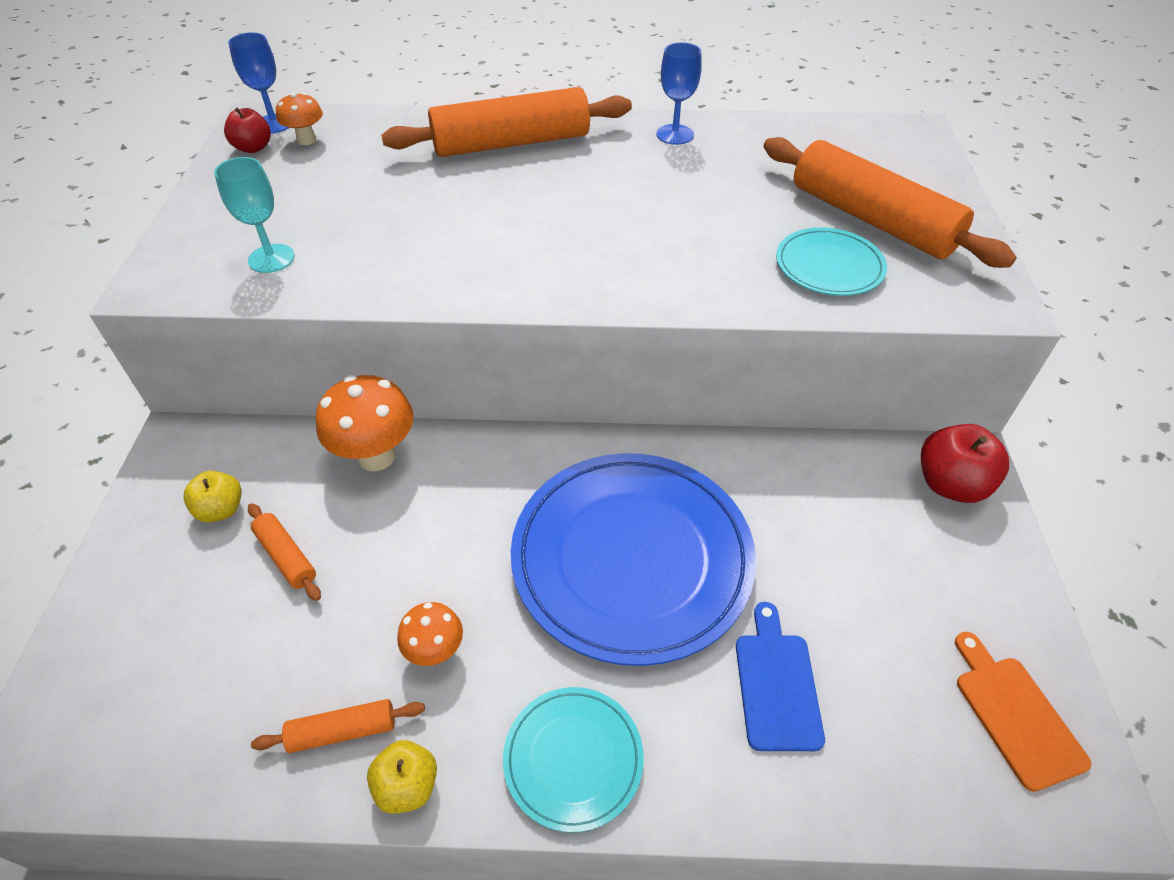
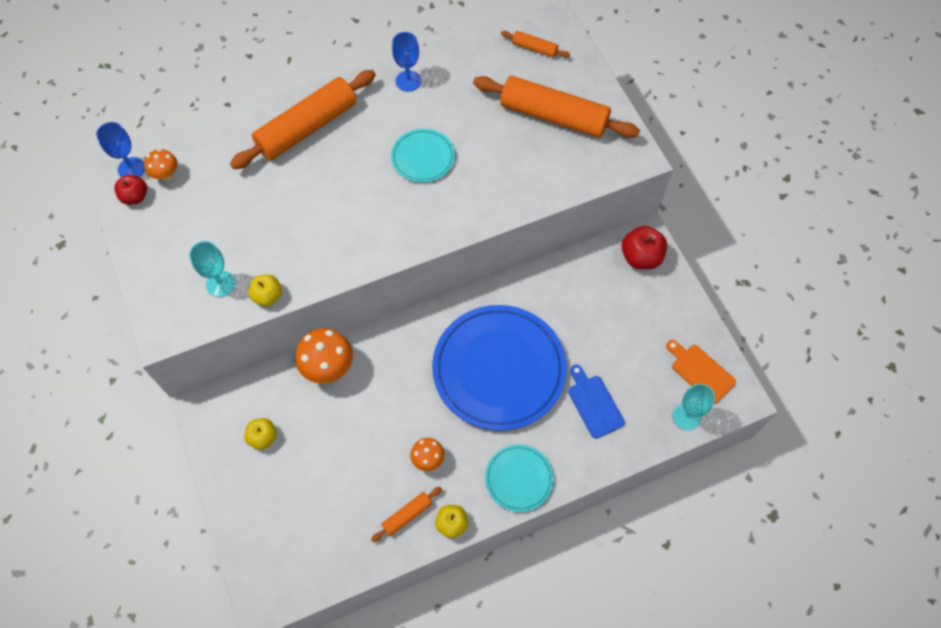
camera: 25 degrees left, 15 degrees up
(286, 556) = (319, 447): orange rolling pin -> orange rolling pin (534, 48)
(319, 291) = (268, 296): none -> yellow apple
(829, 266) = (543, 163): turquoise plate -> turquoise plate (423, 157)
(960, 791) = (686, 416): none -> turquoise goblet

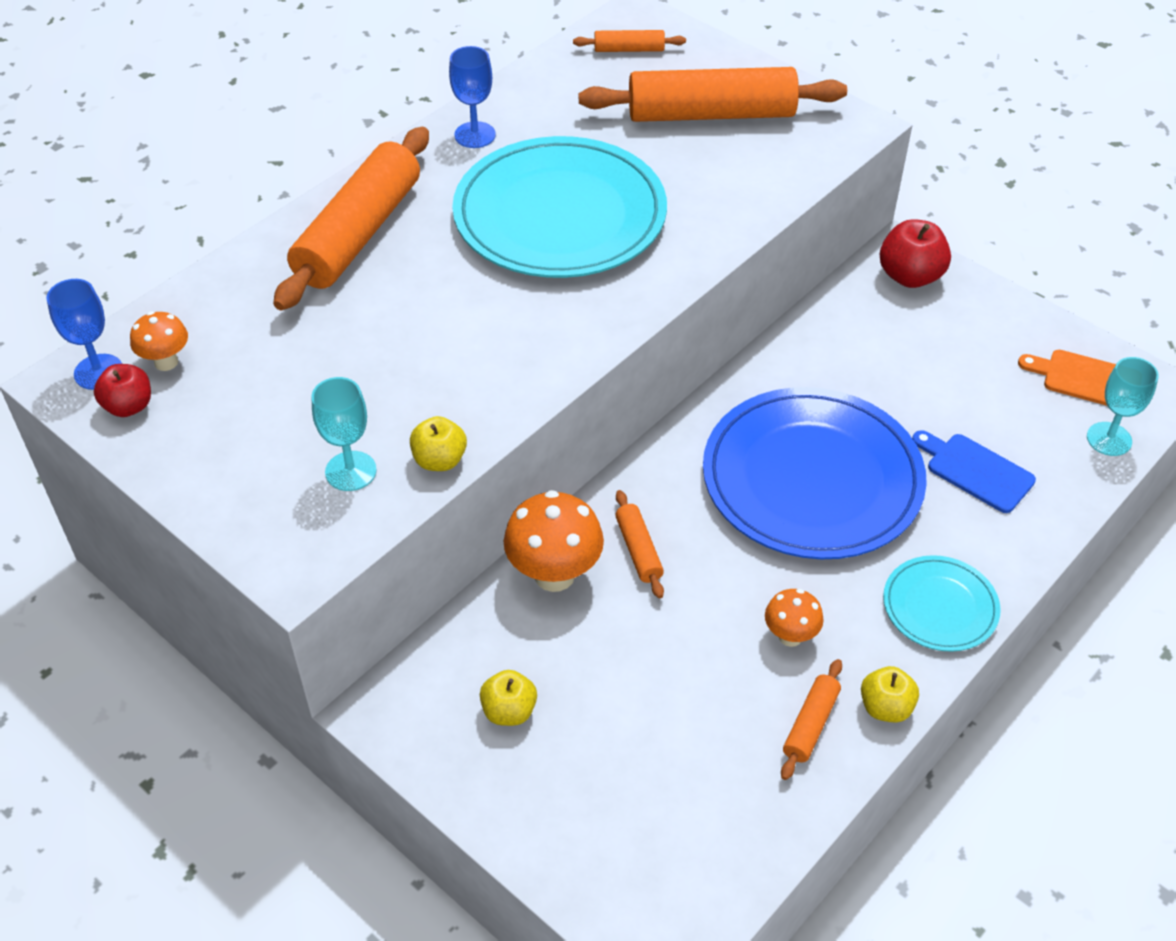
camera: 25 degrees left, 15 degrees down
(380, 372) = (638, 550): none -> orange rolling pin
(423, 157) = (560, 215): turquoise plate -> turquoise plate, size x2.06

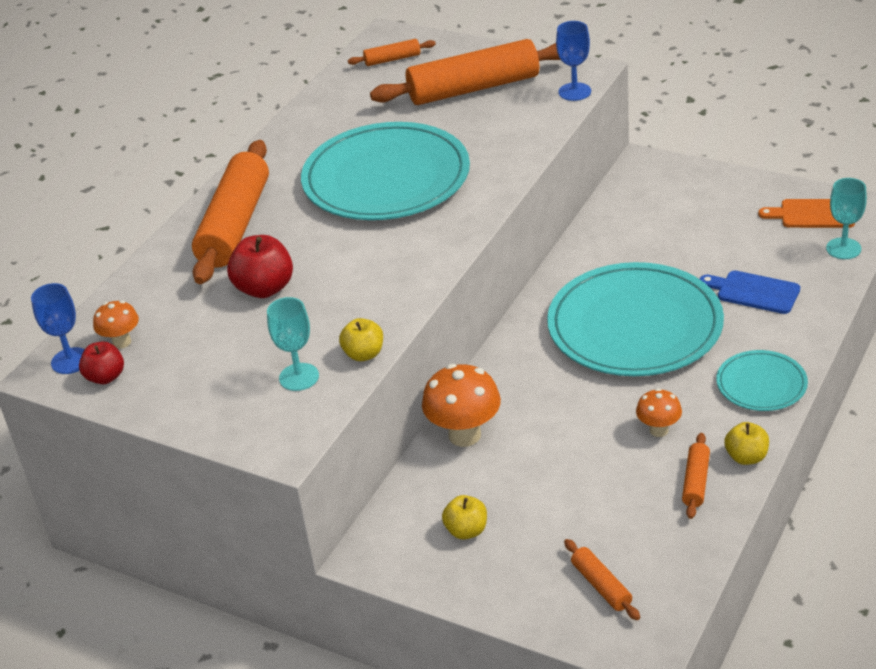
camera: 10 degrees left, 10 degrees down
(475, 135) = (297, 141): blue goblet -> blue goblet (574, 92)
(638, 550) = (522, 403): orange rolling pin -> orange rolling pin (601, 586)
(812, 478) = (635, 326): blue plate -> turquoise plate
(910, 276) = (656, 177): red apple -> red apple (264, 288)

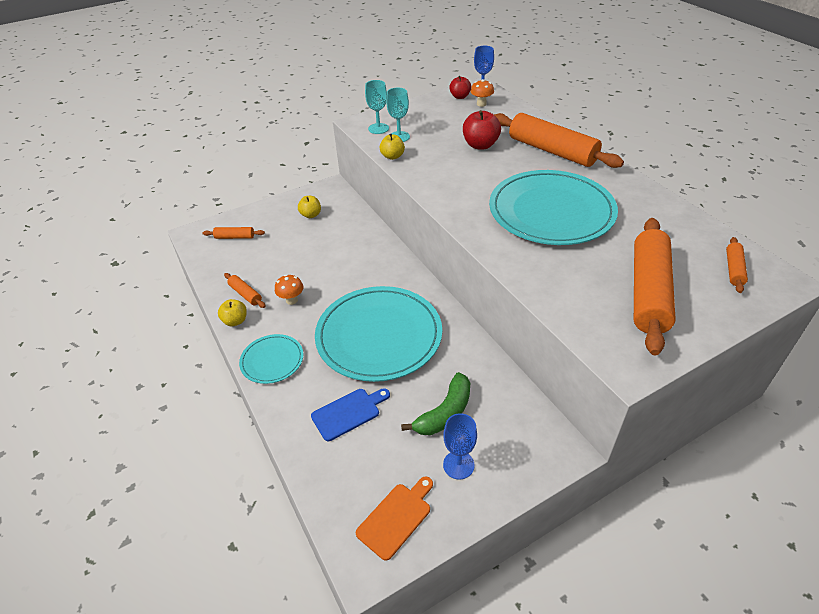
camera: 120 degrees right, 5 degrees up
(464, 435) = (368, 237): orange mushroom -> none
(574, 92) = (597, 343): blue goblet -> blue goblet (458, 465)
(681, 236) = (445, 413): none -> green banana
(843, 248) = (337, 503): turquoise goblet -> turquoise goblet (378, 128)

